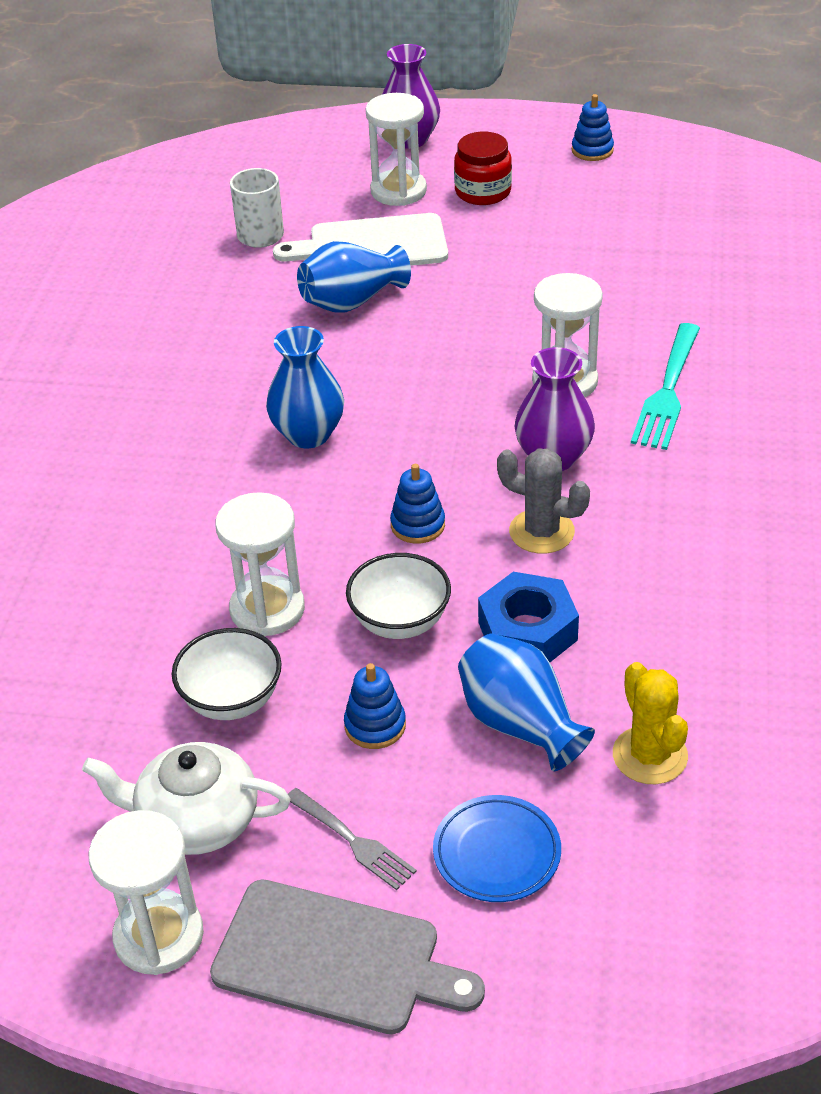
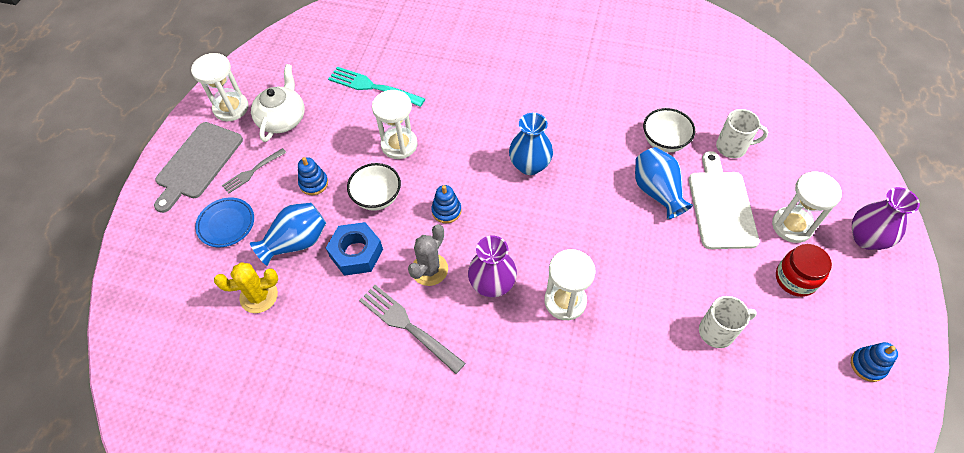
camera: 95 degrees right, 15 degrees up
(232, 700) = (345, 131): white bowl -> white bowl (664, 142)
(577, 251) = (718, 331): none -> white mug
(653, 542) = (408, 326): none -> grey fork
(667, 390) = (550, 362): turquoise fork -> turquoise fork (373, 87)

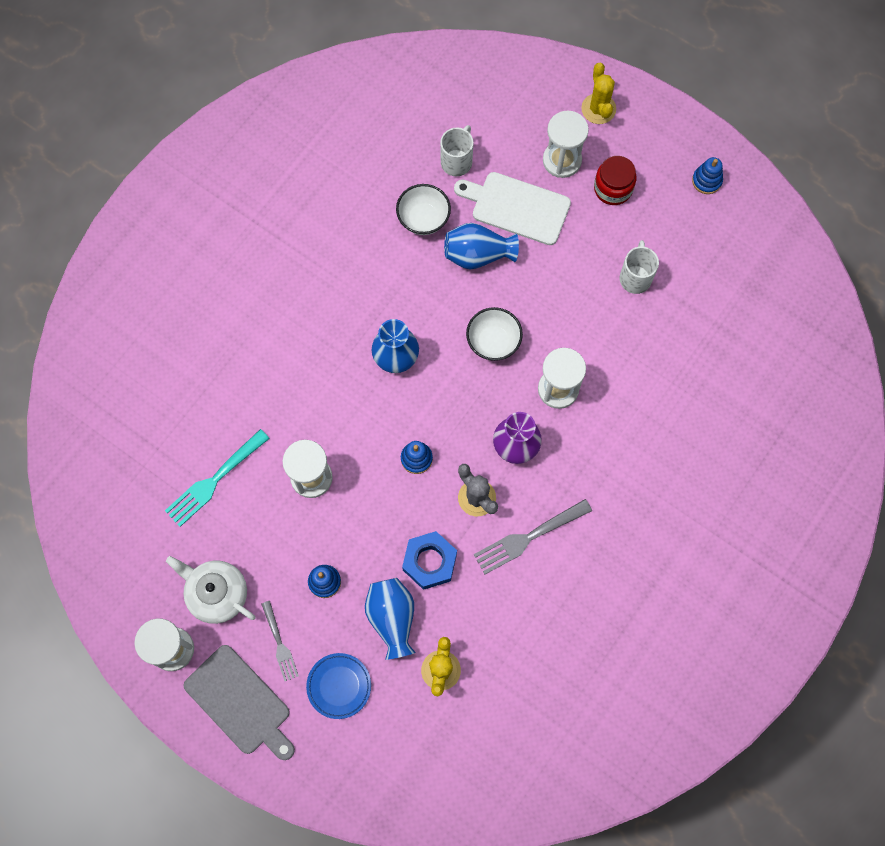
camera: 70 degrees left, 15 degrees up
(377, 198) = (371, 521): white bowl -> white bowl (493, 342)
(866, 238) = (598, 109): purple vase -> yellow cactus

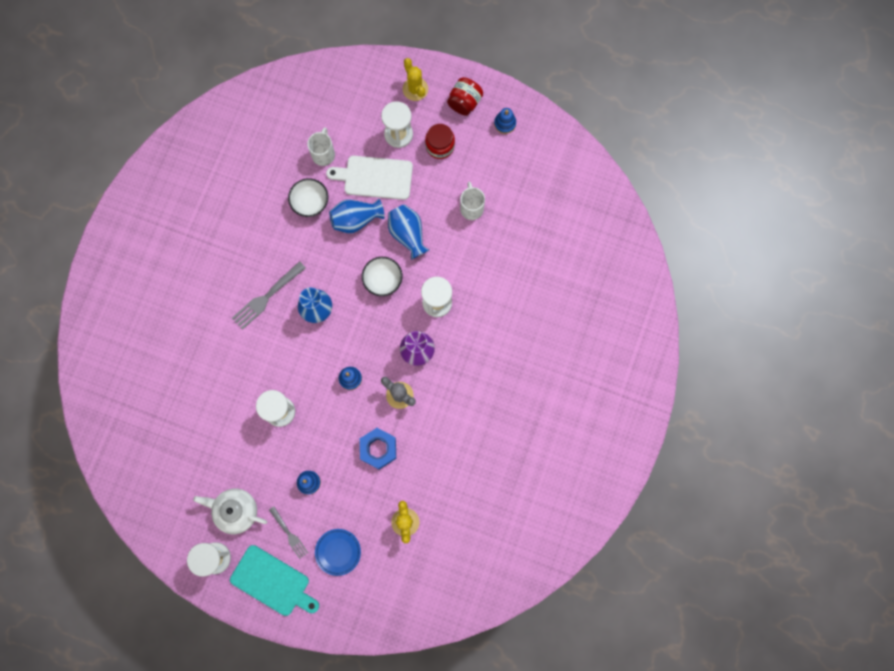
camera: 15 degrees left, 5 degrees up
(215, 479) = (212, 431): turquoise fork -> none
(240, 703) = (273, 582): grey cutting board -> turquoise cutting board
(392, 618) = (362, 495): blue vase -> blue vase (408, 234)
(529, 537) = (443, 413): grey fork -> grey fork (267, 296)
(659, 141) = (464, 102): none -> red jar

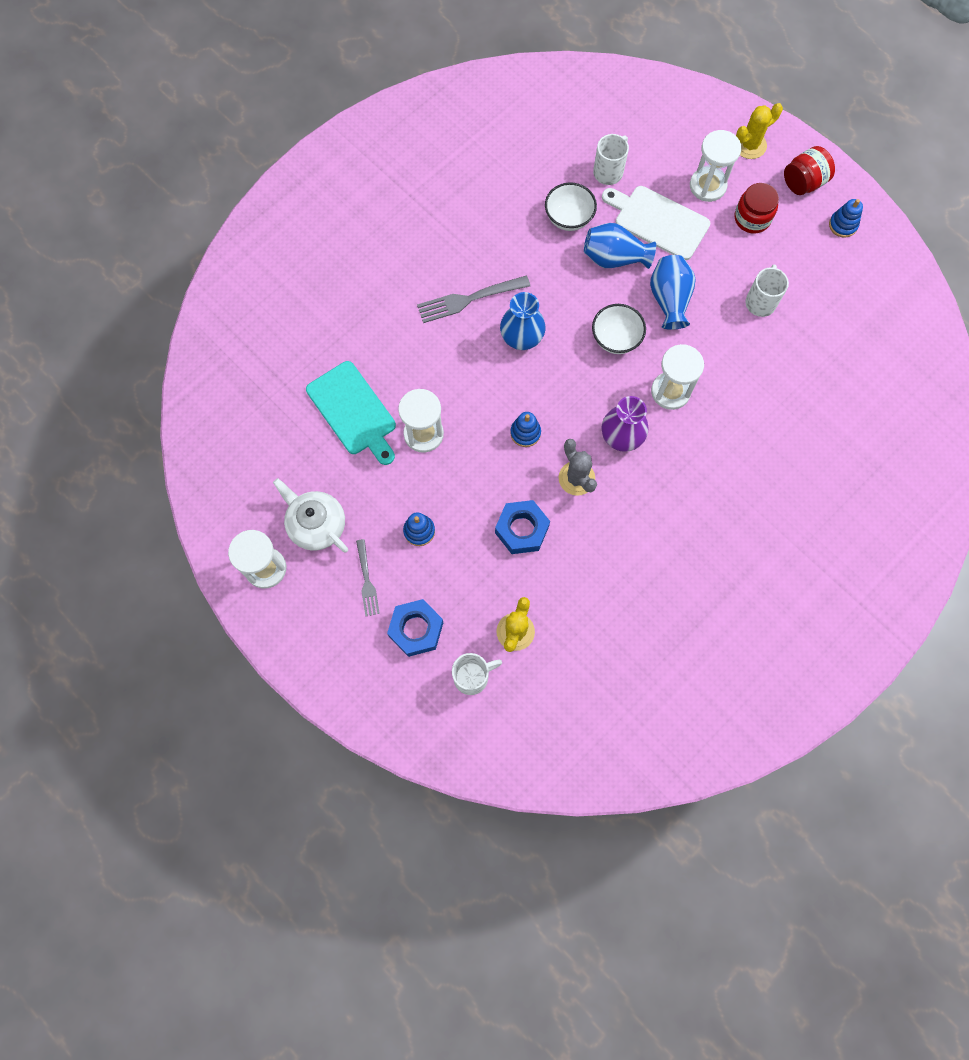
camera: 25 degrees right, 5 degrees down
(273, 582) = (320, 629): turquoise cutting board -> turquoise cutting board (353, 411)
(338, 552) = (416, 629): blue plate -> blue nut
(390, 566) = (472, 677): none -> white mug
(415, 89) = (750, 145): yellow cactus -> yellow cactus turned 60 degrees clockwise

